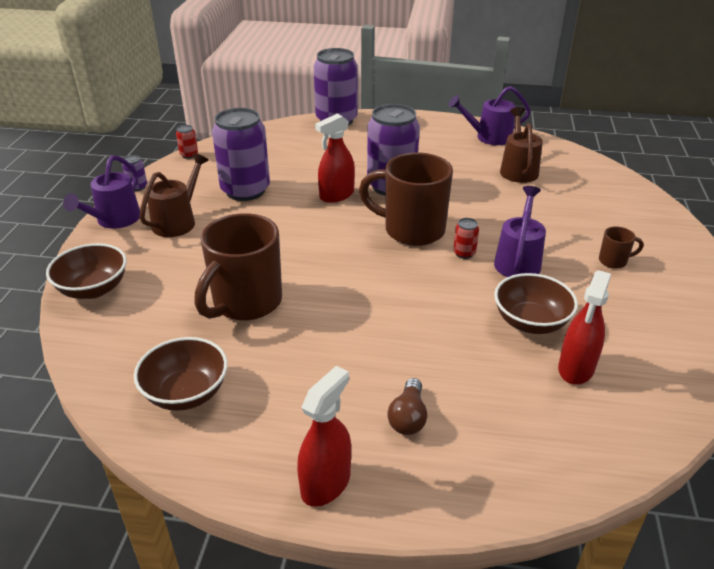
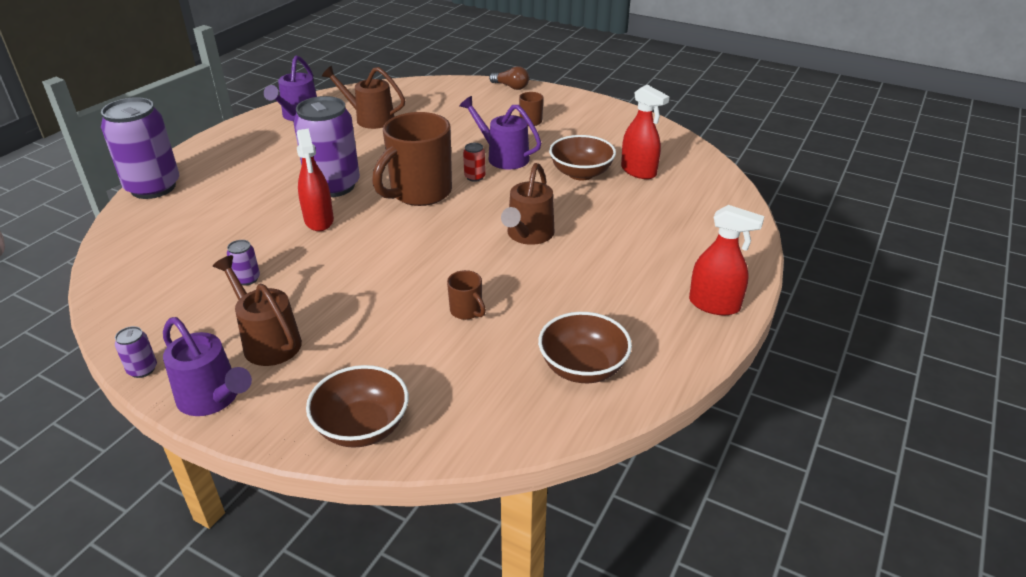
camera: 70 degrees left, 0 degrees up
(189, 155) = (103, 312): red can -> none
(245, 190) = (247, 279): purple can -> purple can, size x0.40
(245, 303) = (467, 311): brown mug -> brown mug, size x0.43
(326, 483) = (714, 305): red spray bottle -> red spray bottle turned 150 degrees clockwise
(382, 311) = (528, 235): none -> brown watering can
(408, 417) = (660, 252): brown light bulb -> brown light bulb (511, 87)

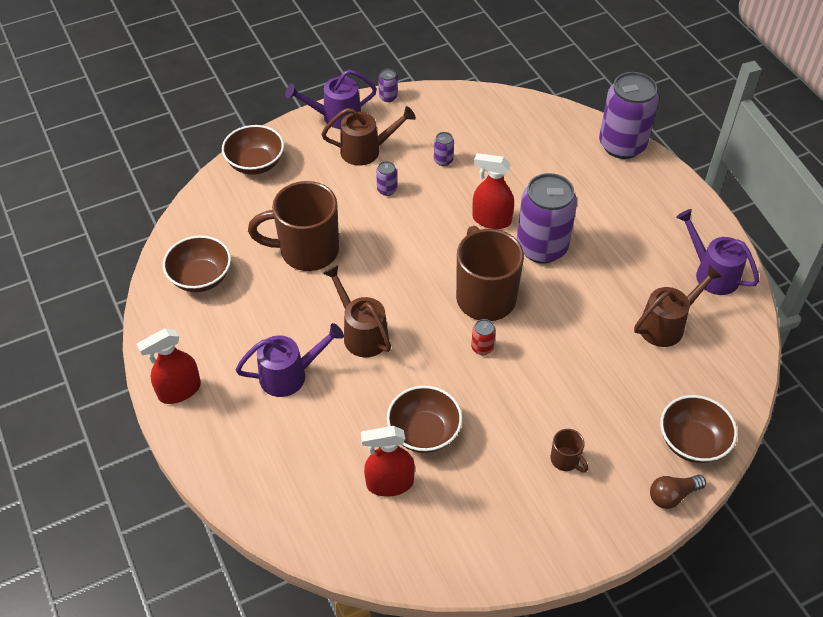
camera: 125 degrees right, 15 degrees up
(326, 297) = (387, 190): none -> purple can
(463, 90) = (692, 442): none -> brown bowl
(467, 311) = (306, 251): brown mug -> brown mug, size x2.32
(502, 157) = (504, 389): purple watering can -> purple watering can (290, 375)

